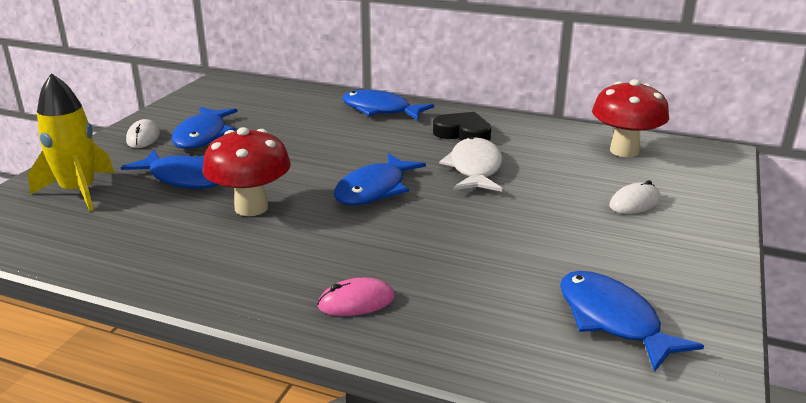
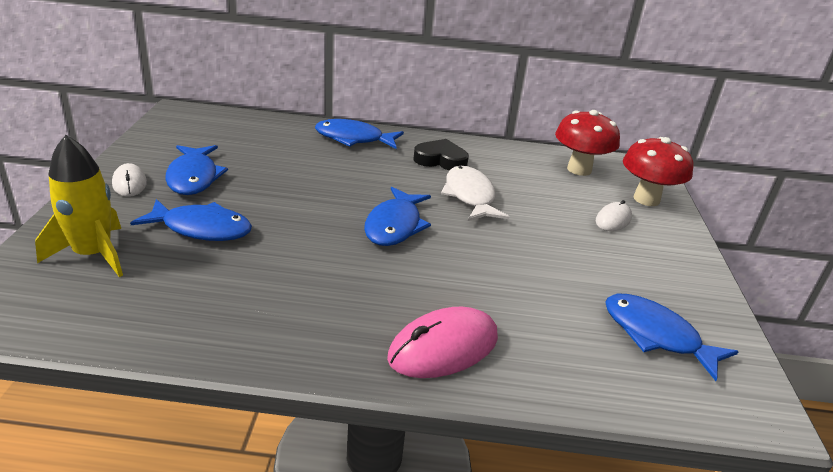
camera: 20 degrees left, 5 degrees up
(251, 208) = (289, 256): red mushroom -> red mushroom (646, 199)
(356, 302) = (443, 347): pink mouse -> pink mouse, size x1.72

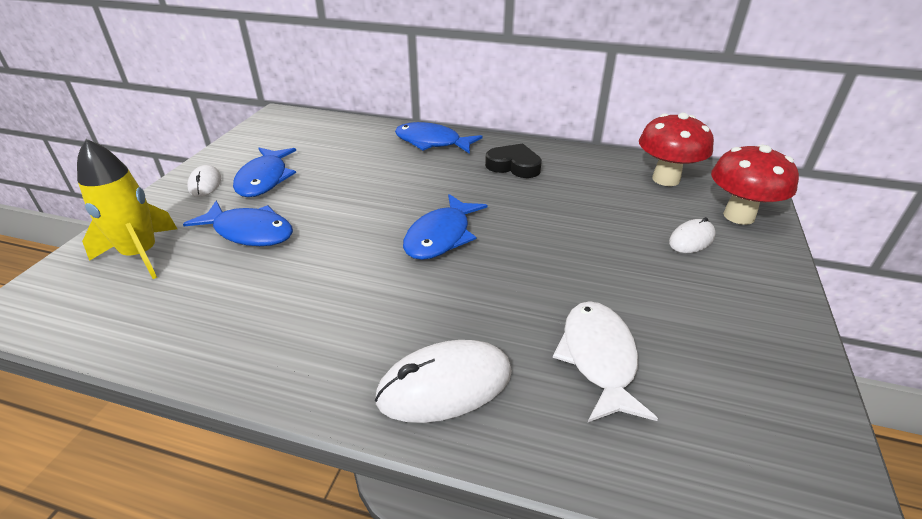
camera: 15 degrees right, 5 degrees up
(443, 347) = (445, 385): pink mouse -> white mouse
(470, 196) = (533, 206): white fish -> white fish (598, 358)
(656, 335) = (710, 392): blue fish -> none

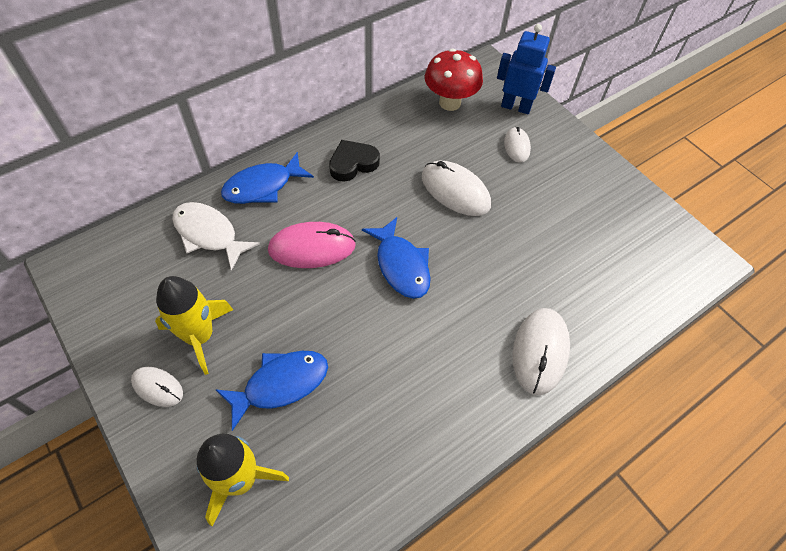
camera: 55 degrees left, 20 degrees up
(264, 179) = (199, 336): blue fish -> yellow rocket
(402, 186) = (312, 247): none -> pink mouse
(571, 227) = (455, 191): none -> white mouse
(598, 358) = (572, 268): white fish -> white fish (209, 234)
(739, 216) = (516, 107): red mushroom -> blue robot

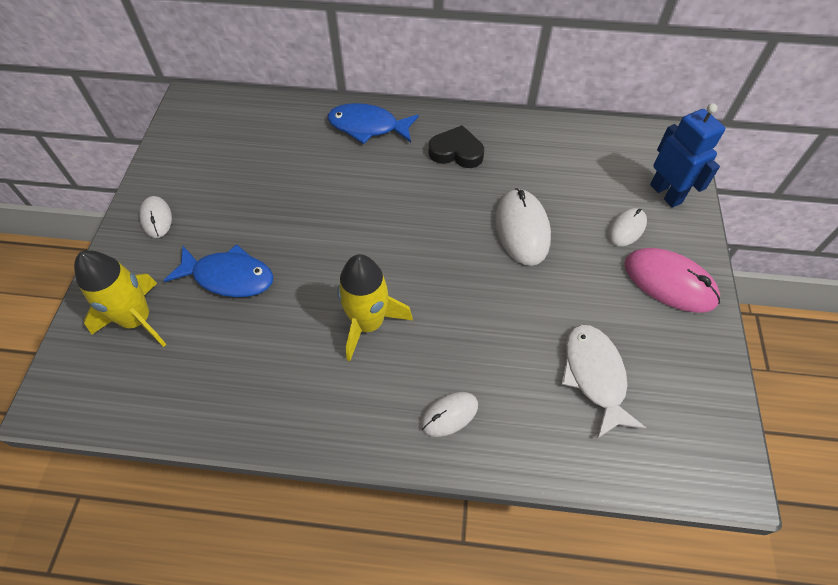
camera: 45 degrees right, 0 degrees up
(199, 336) = (215, 204): yellow rocket -> yellow rocket (368, 323)
(209, 234) = (294, 137): white fish -> white fish (595, 376)
(312, 247) = (355, 195): pink mouse -> pink mouse (669, 282)
(401, 265) = (408, 257): blue fish -> none
(450, 103) = (600, 152): red mushroom -> none
(540, 351) = (449, 415): white mouse -> white mouse, size x0.58

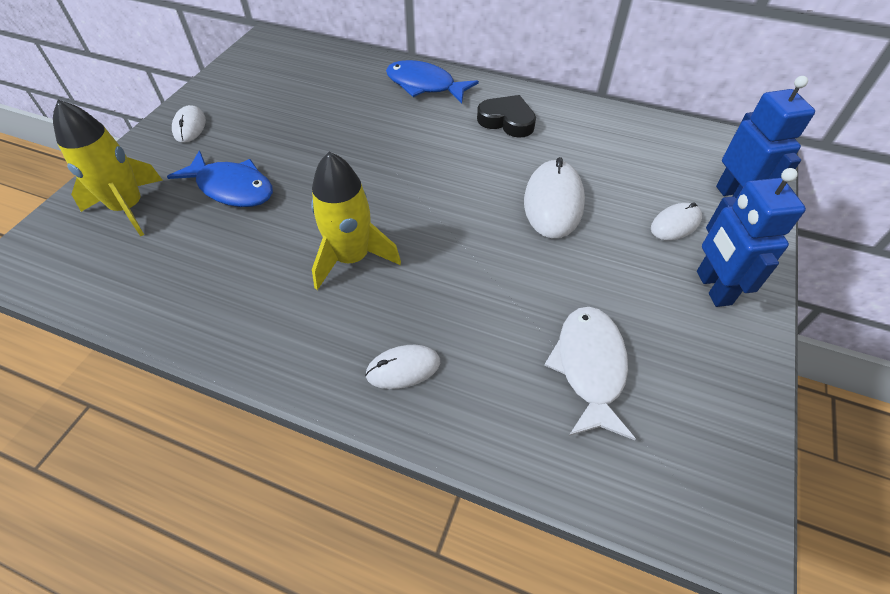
camera: 15 degrees right, 5 degrees down
(669, 282) = (712, 288): pink mouse -> blue robot

